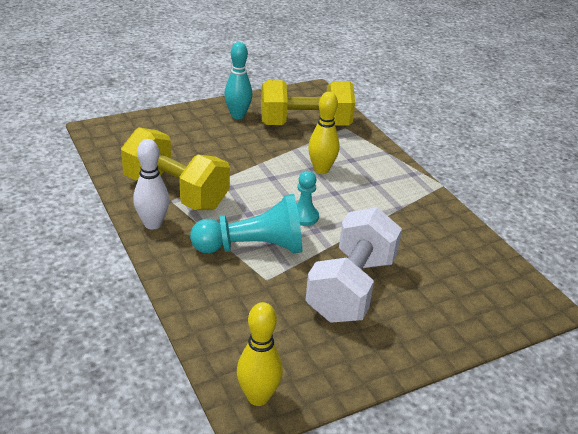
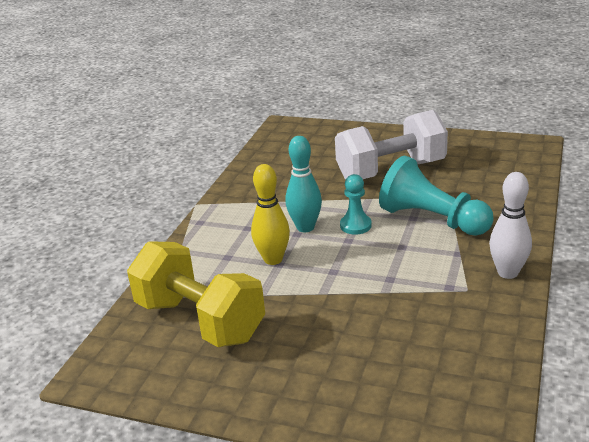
camera: 130 degrees left, 5 degrees down
(176, 192) = (453, 296): yellow dumbbell -> none
(238, 115) = (256, 376): turquoise bowling pin -> turquoise bowling pin (305, 227)
(258, 397) = (522, 148): yellow bowling pin -> none

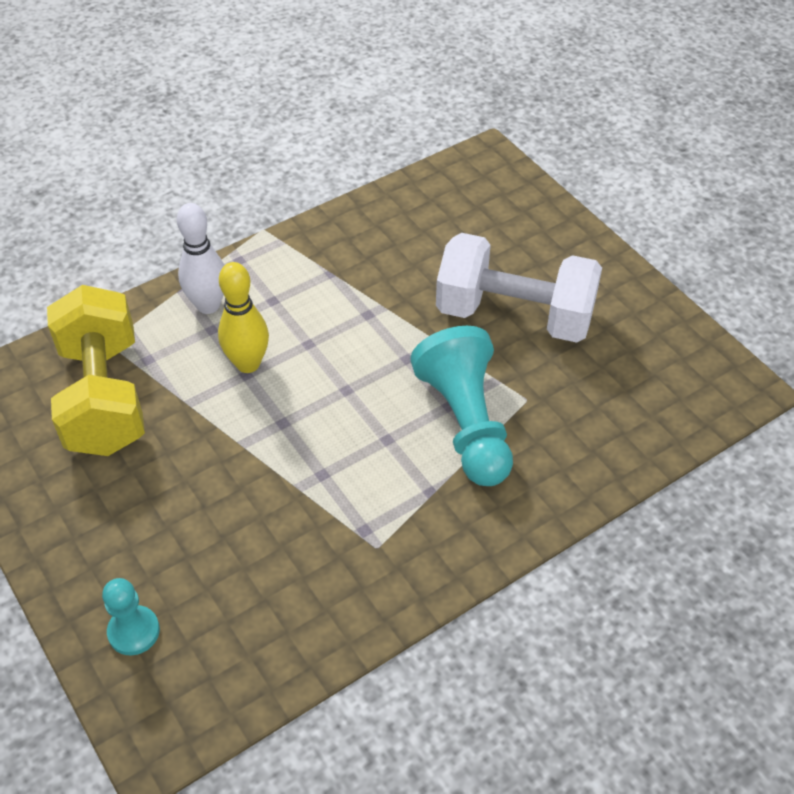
camera: 35 degrees right, 20 degrees up
(305, 227) = (327, 340): turquoise bowling pin -> none
(355, 225) = (378, 374): turquoise pawn -> turquoise pawn (134, 631)
(508, 273) = (446, 557): white bowling pin -> white bowling pin (208, 305)

